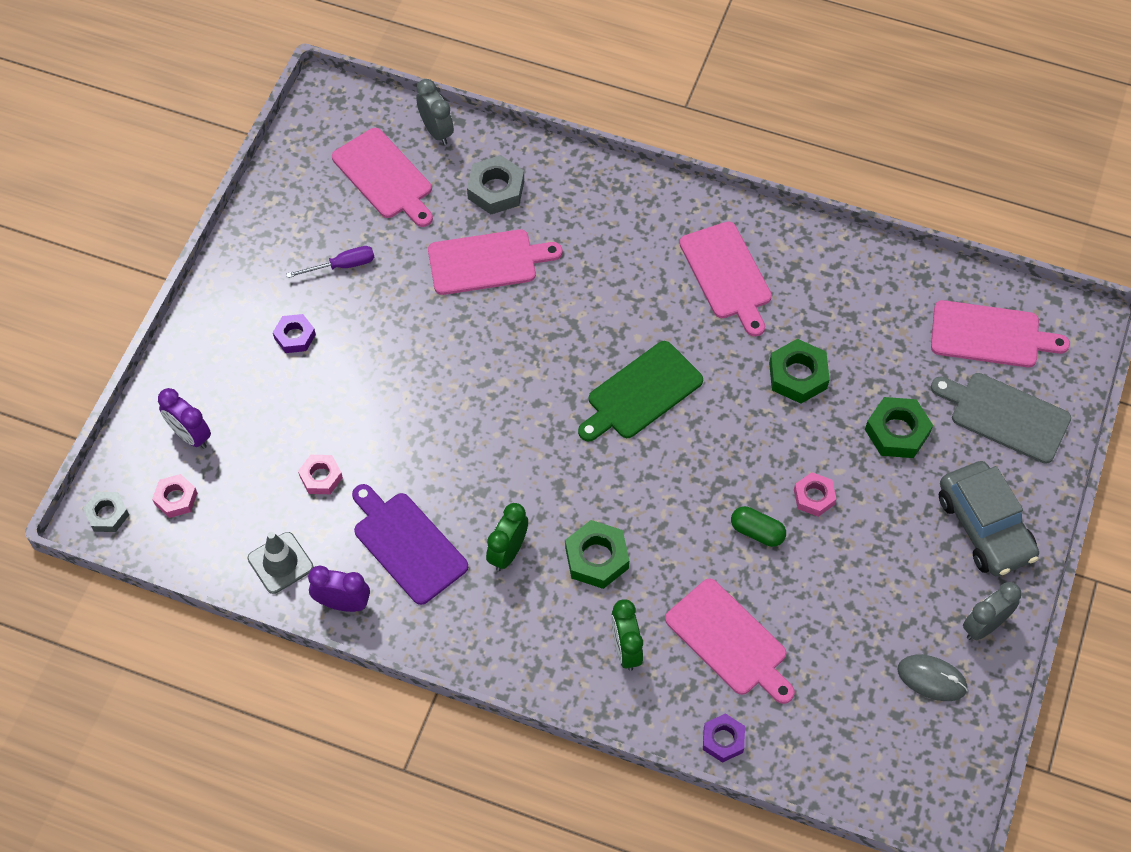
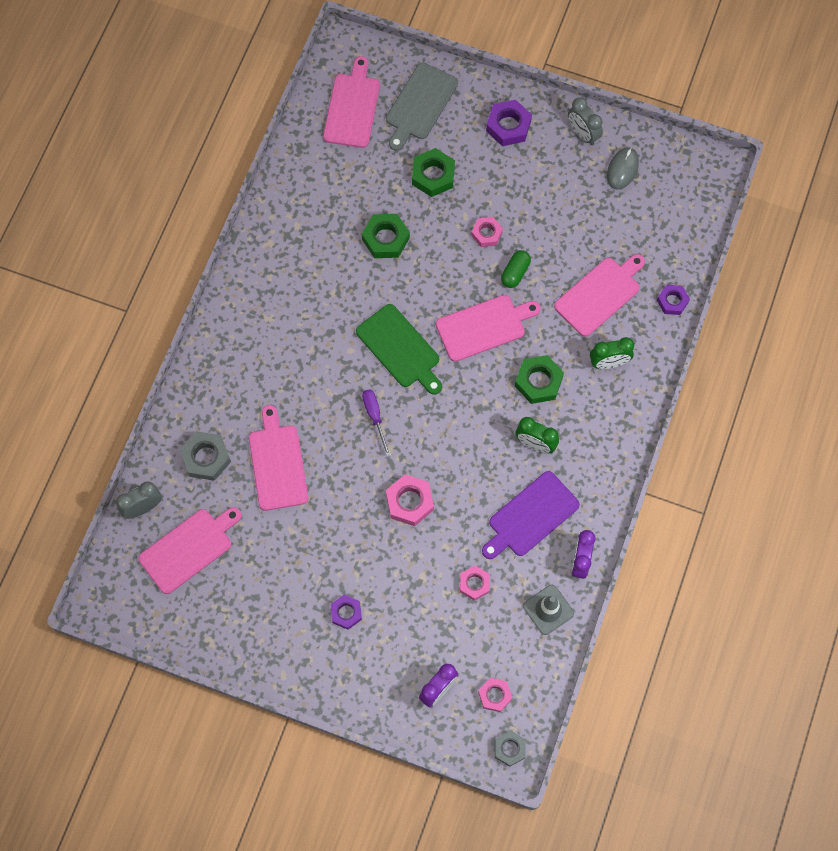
camera: 90 degrees left, 10 degrees up
(342, 266) = (278, 579): purple screwdriver -> purple screwdriver (375, 417)
(432, 404) = (409, 502): none -> pink nut
(727, 274) = (294, 284): pink cutting board -> pink cutting board (484, 326)
(984, 527) = (508, 126): grey car -> purple nut

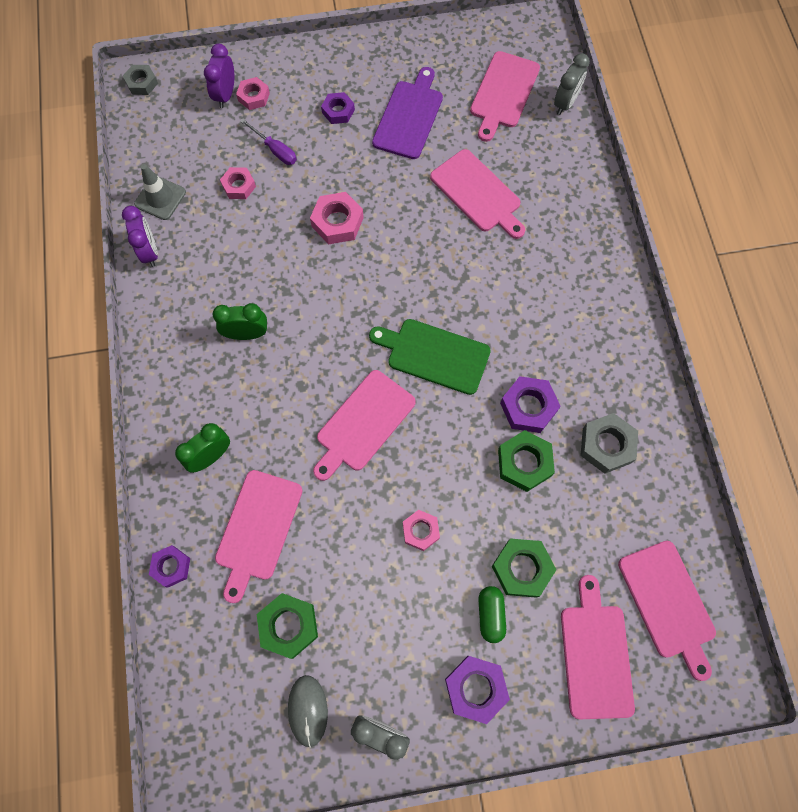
camera: 150 degrees right, 0 degrees up
(206, 458) = (543, 166): grey nut -> grey nut (606, 445)
(356, 274) = (528, 407): none -> purple nut
(375, 417) = (417, 278): purple screwdriver -> purple screwdriver (275, 150)
(420, 104) = (595, 655): grey cutting board -> pink cutting board
(494, 695) = (174, 113): pink nut -> pink nut (253, 97)
(515, 273) = (363, 502): green capsule -> green capsule (490, 615)
(531, 516) = (216, 266): purple cutting board -> purple cutting board (409, 117)
(538, 381) = (275, 397): green nut -> green nut (288, 626)

